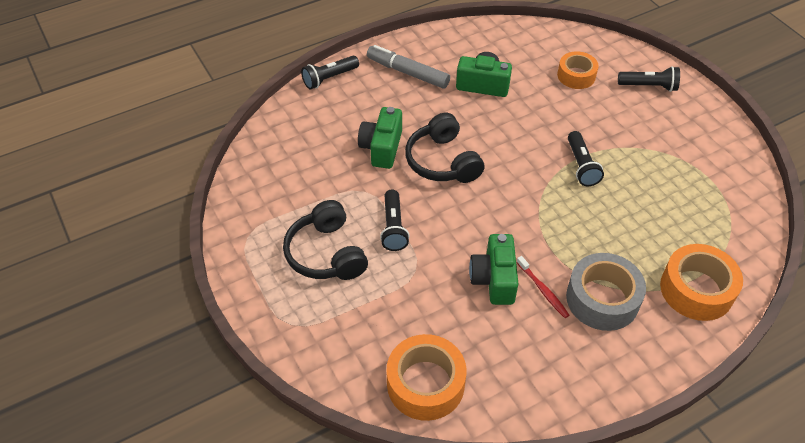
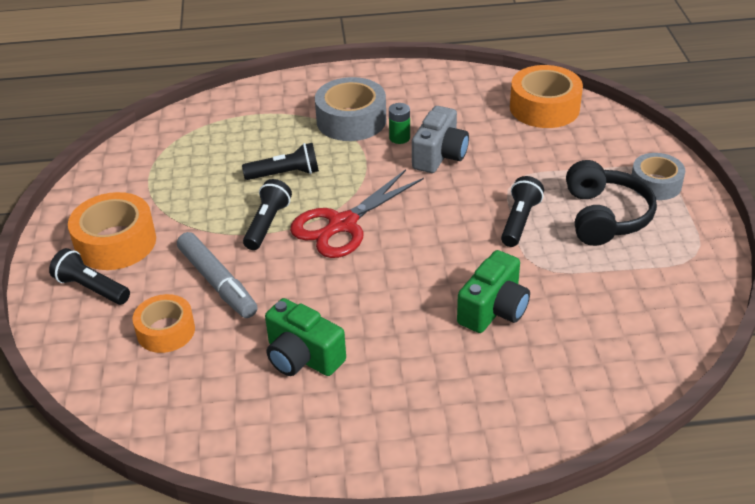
camera: 155 degrees left, 10 degrees down
(290, 306) = (655, 184): none -> grey tape
(329, 78) = (529, 441): black flashlight -> black flashlight (285, 174)
(407, 72) = (400, 412): grey marker -> grey marker (217, 282)
(442, 161) = (424, 272): black headphones -> none
(494, 279) = (439, 155): green camera -> grey camera
(526, 182) = (342, 225): none -> red scissors
(543, 290) = (399, 138): red toothbrush -> green battery
(696, 289) = (264, 107): orange tape -> orange tape (115, 242)

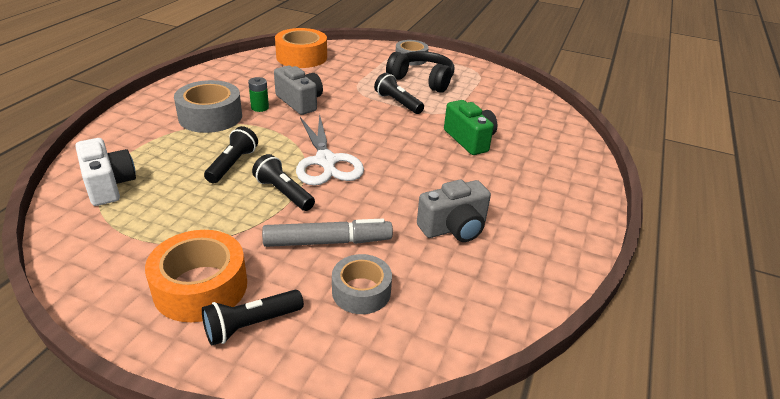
camera: 65 degrees left, 5 degrees down
(166, 331) = (361, 291): orange tape -> grey tape
(200, 131) = (109, 185): none -> white camera
(302, 357) = (454, 228): green camera -> grey camera
(342, 225) = (326, 162): red scissors -> white scissors

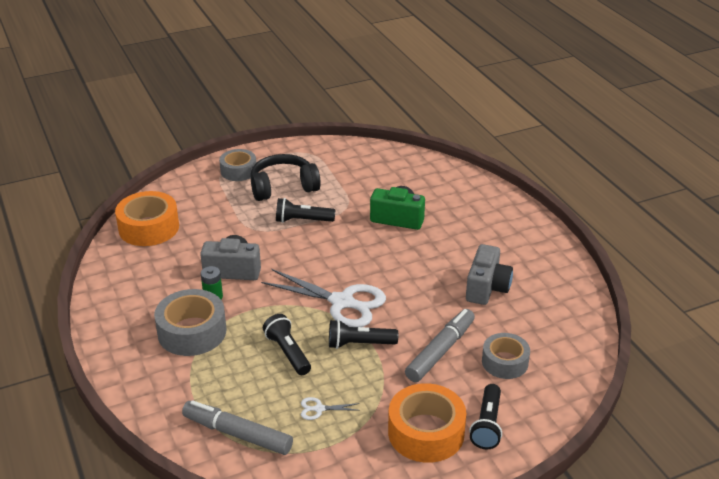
camera: 45 degrees left, 0 degrees up
(109, 185) = (237, 434): white camera -> grey marker
(176, 210) = (318, 409): none -> white scissors

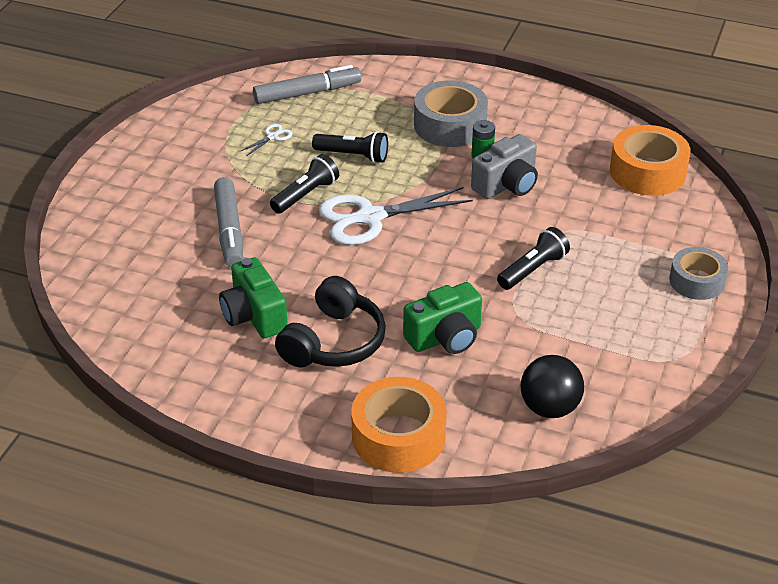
camera: 135 degrees right, 5 degrees up
(283, 187) = (618, 294): black headphones -> black headphones (333, 342)
(395, 168) = (549, 408): none -> black ball
(426, 432) = (171, 168): orange tape -> orange tape (398, 436)
(487, 288) = (254, 316): grey camera -> green camera
(487, 425) = (127, 199): black flashlight -> none
(505, 362) = (161, 255): grey tape -> none

